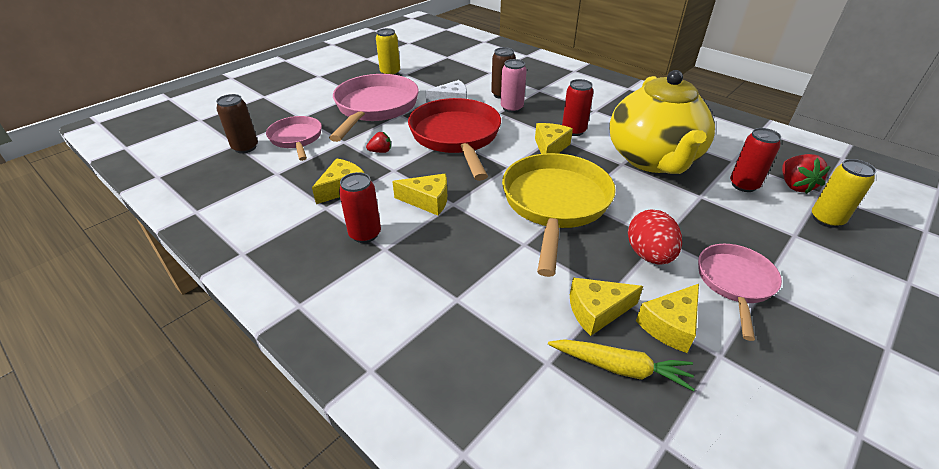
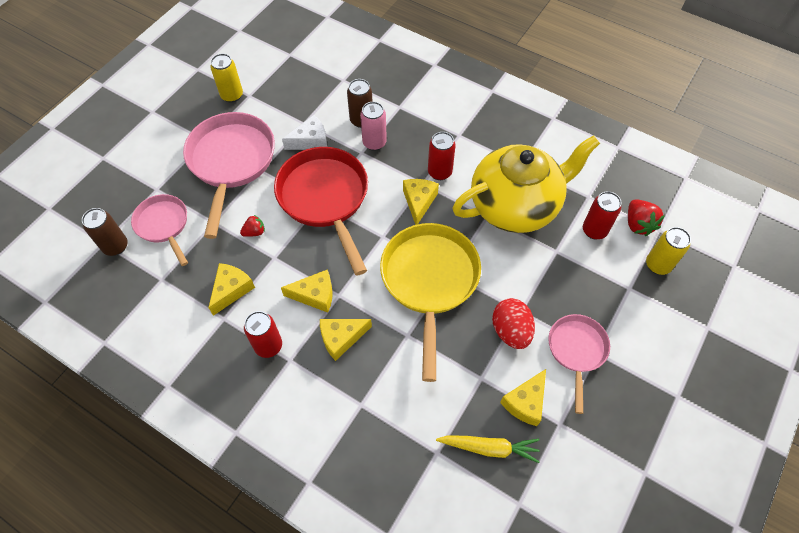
camera: 10 degrees left, 20 degrees up
(597, 311) = (470, 398): yellow cheese -> yellow cheese (341, 338)
(652, 159) = (515, 206): yellow teapot -> yellow teapot turned 105 degrees counterclockwise

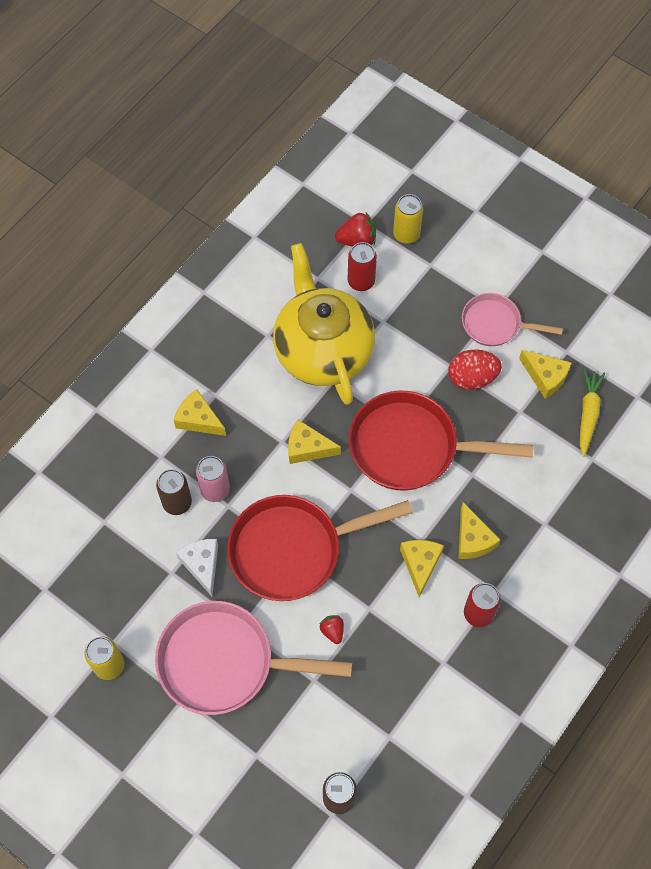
camera: 85 degrees left, 5 degrees up
(163, 225) = (313, 741): pink pan -> none
(231, 290) = (408, 655): yellow cheese -> yellow cheese (198, 419)
(429, 281) = (410, 447): yellow pan -> red pan
(439, 172) = (268, 422): red can -> none

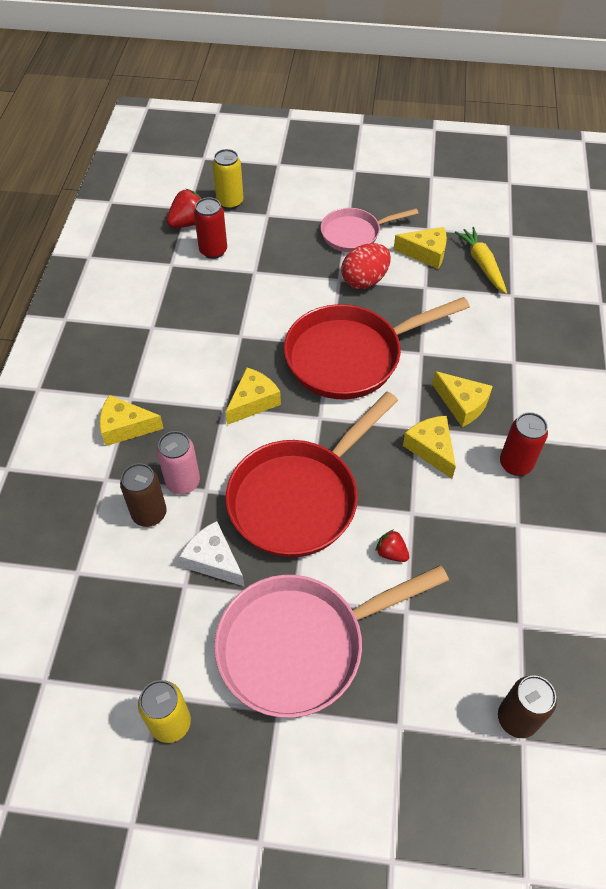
camera: 30 degrees left, 10 degrees down
(307, 448) = (253, 402): yellow cheese -> yellow cheese turned 150 degrees clockwise
(322, 350) = (214, 317): yellow teapot -> none

